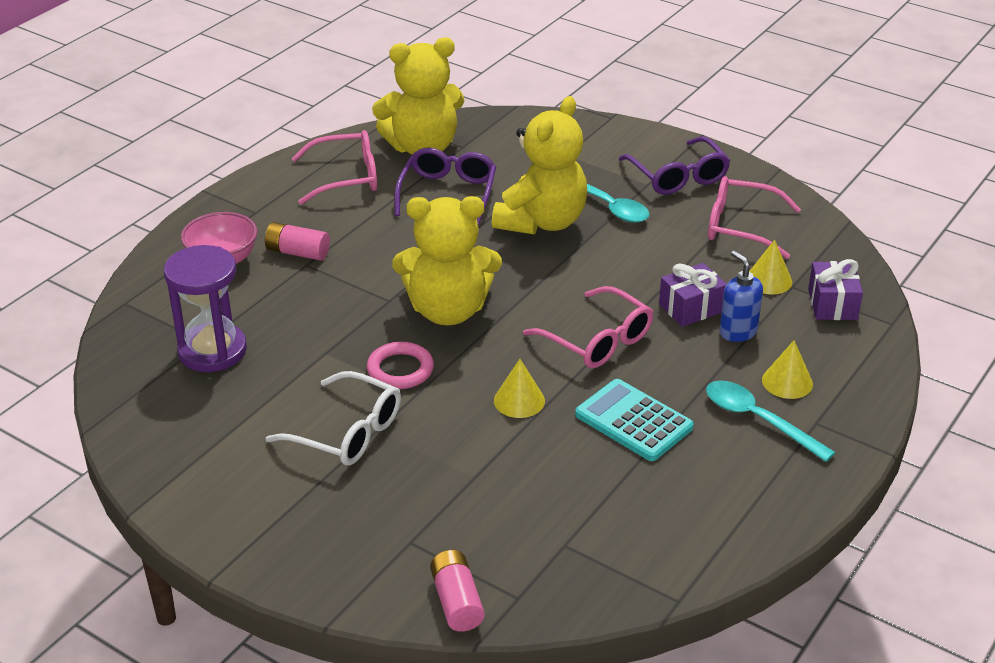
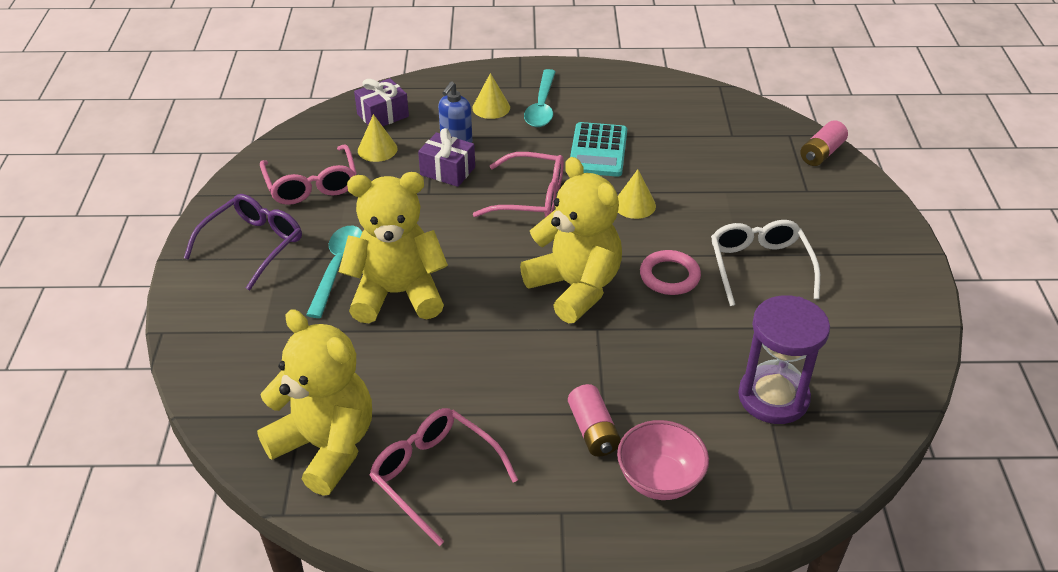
camera: 125 degrees left, 5 degrees up
(448, 193) = (401, 379): purple glasses -> none
(597, 340) = (531, 198): pink glasses -> pink glasses turned 90 degrees clockwise

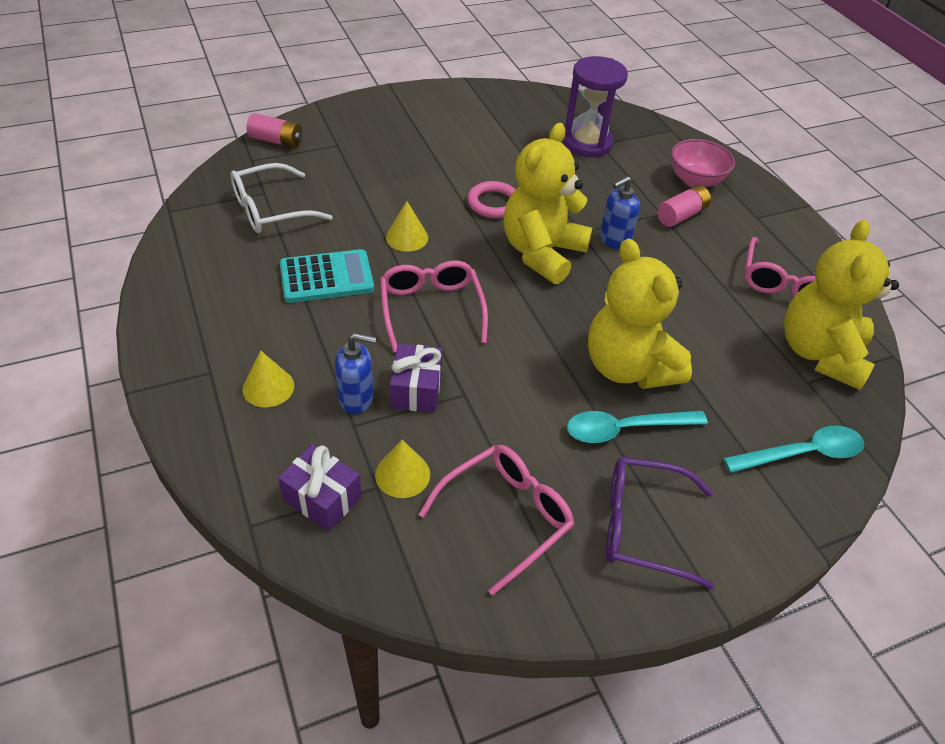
camera: 115 degrees left, 5 degrees up
(541, 106) = (252, 341): turquoise spoon -> turquoise spoon (802, 454)
(572, 350) = (614, 240): none -> blue soap dispenser
(759, 267) = (453, 160): white glasses -> white glasses (271, 210)

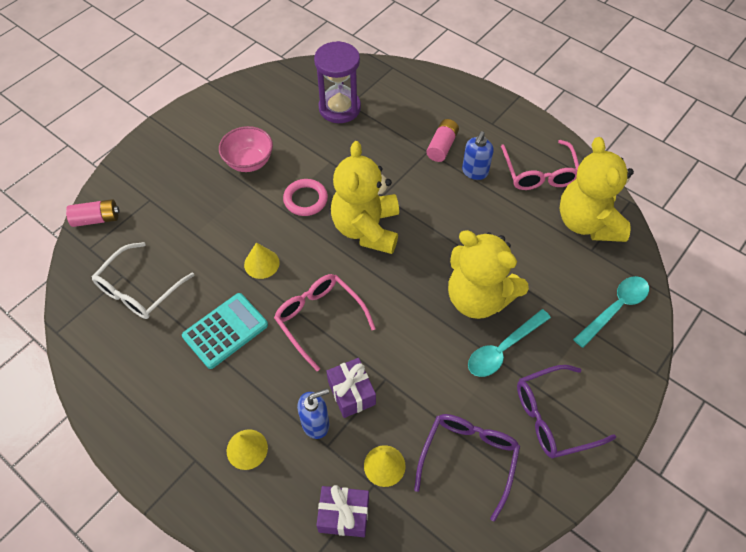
camera: 25 degrees left, 10 degrees up
(506, 516) = (468, 458): pink glasses -> purple glasses
(614, 240) = (409, 192): blue soap dispenser -> blue soap dispenser (474, 172)
(695, 180) = (434, 109): pink bowl -> pink bowl (249, 162)

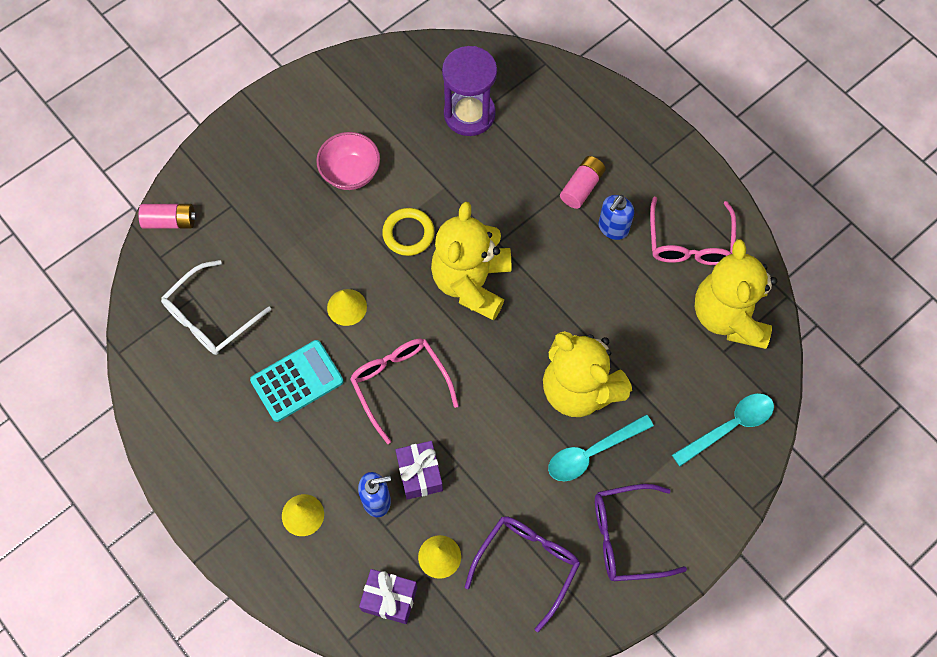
camera: 10 degrees right, 10 degrees up
(305, 199) = (408, 233): pink ring -> yellow ring

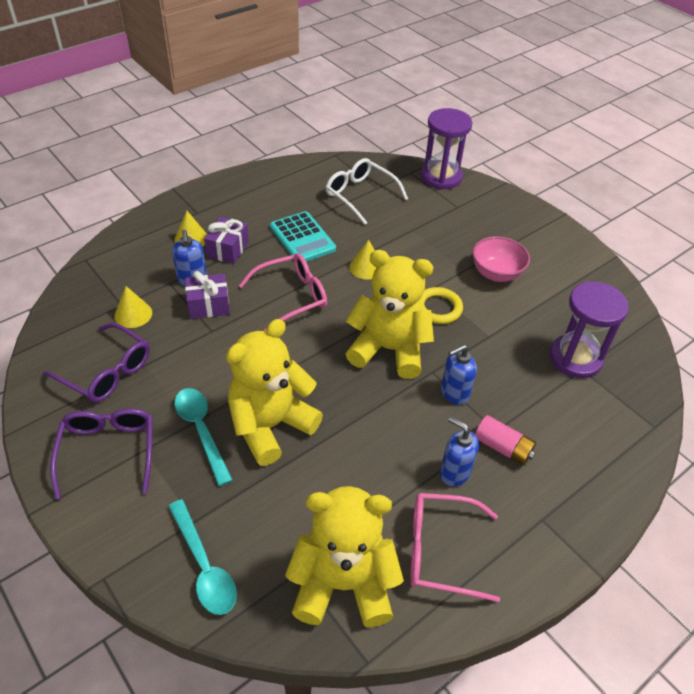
camera: 90 degrees right, 20 degrees down
(170, 221) = (441, 177): pink battery -> purple hourglass
(389, 599) = (108, 283): purple gift -> purple gift (228, 249)
(523, 224) = (454, 393): none -> blue soap dispenser

